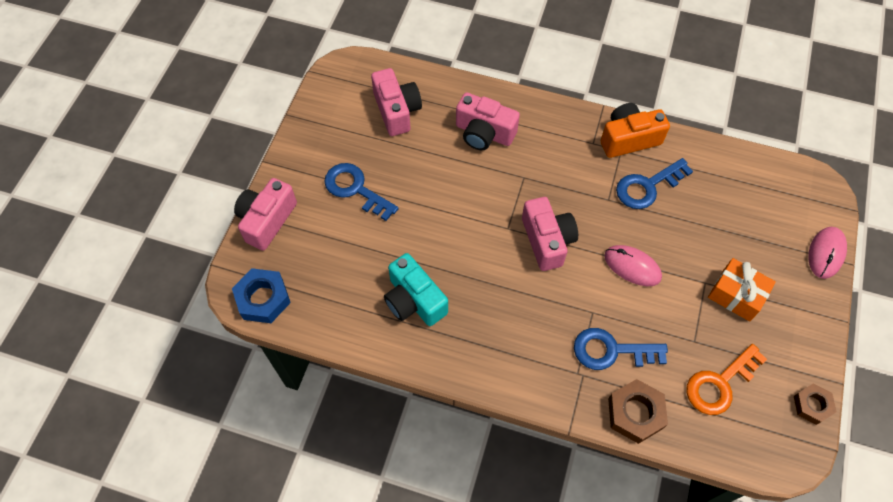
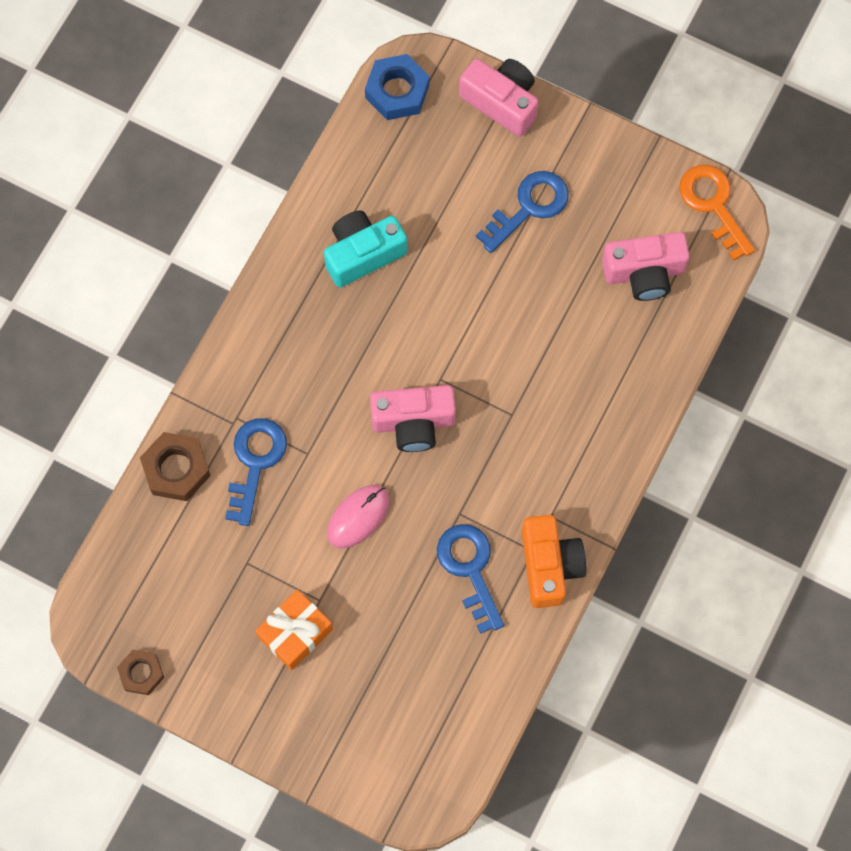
camera: 100 degrees right, 10 degrees up
(484, 133) = (589, 378): pink camera -> none
(719, 384) = (189, 575): orange key -> orange key (713, 205)
(826, 253) = (329, 770): pink mouse -> none

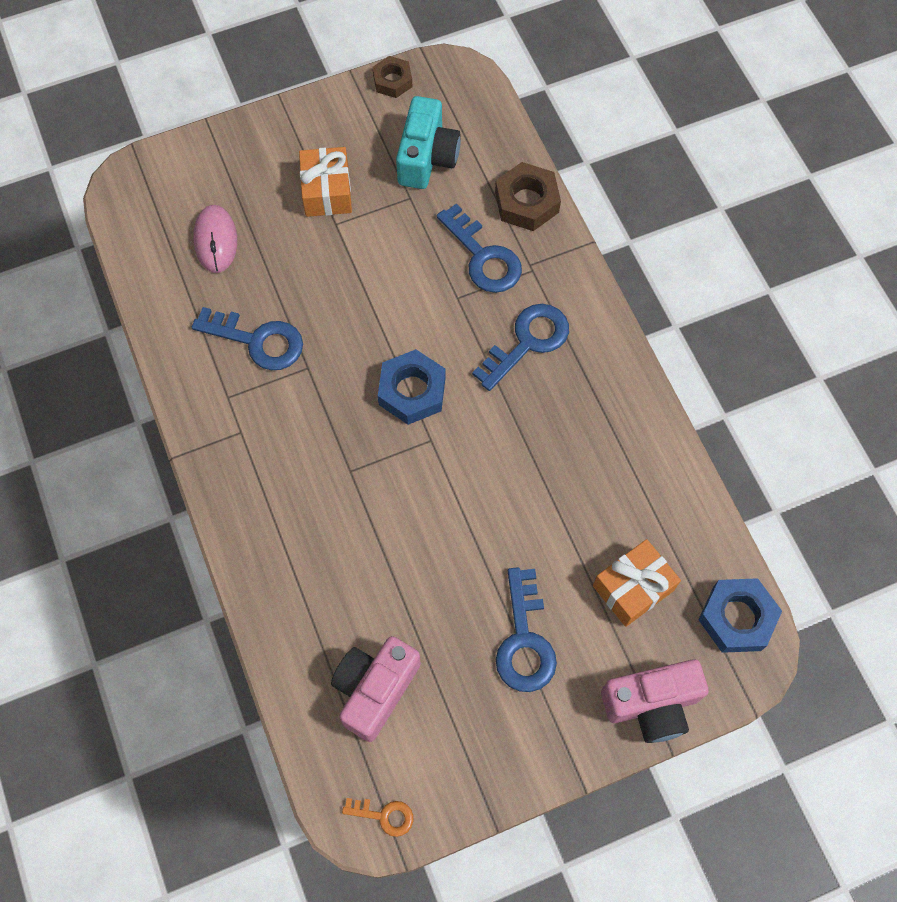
camera: 130 degrees right, 5 degrees down
(302, 373) = (528, 342): none -> blue key
(358, 517) = (373, 295): pink mouse -> pink mouse (216, 240)
(363, 254) = (596, 466): turquoise camera -> turquoise camera (427, 157)
(413, 423) = (412, 391): pink camera -> blue nut
(432, 167) = (633, 588): none -> orange gift
(549, 565) = (204, 399): orange camera -> none
(713, 205) = (384, 816): orange key -> orange key, size x0.54

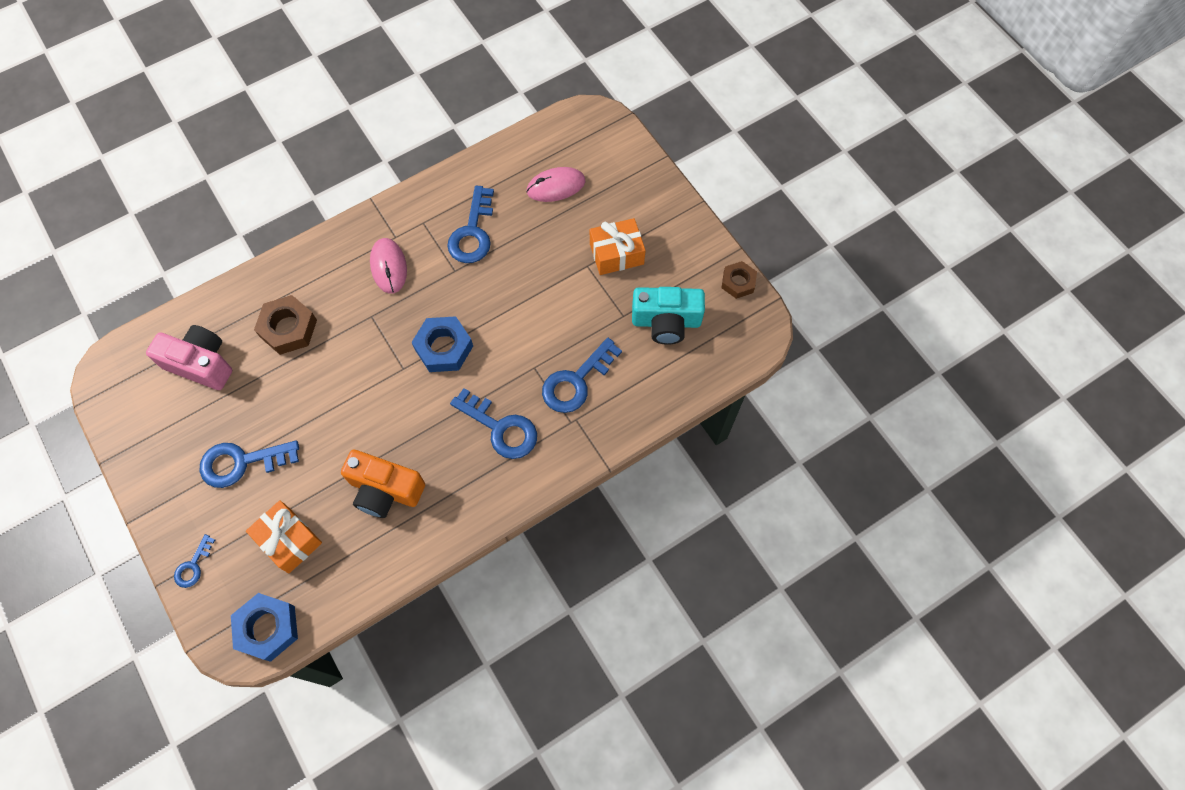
camera: 80 degrees right, 0 degrees up
(283, 443) = (389, 267): none -> pink mouse
(384, 816) = (109, 386): orange key -> none
(526, 202) = (638, 408): brown nut -> brown nut (288, 328)
(585, 474) = (385, 490): none -> orange camera
(652, 704) = (193, 566): pink camera -> blue key

